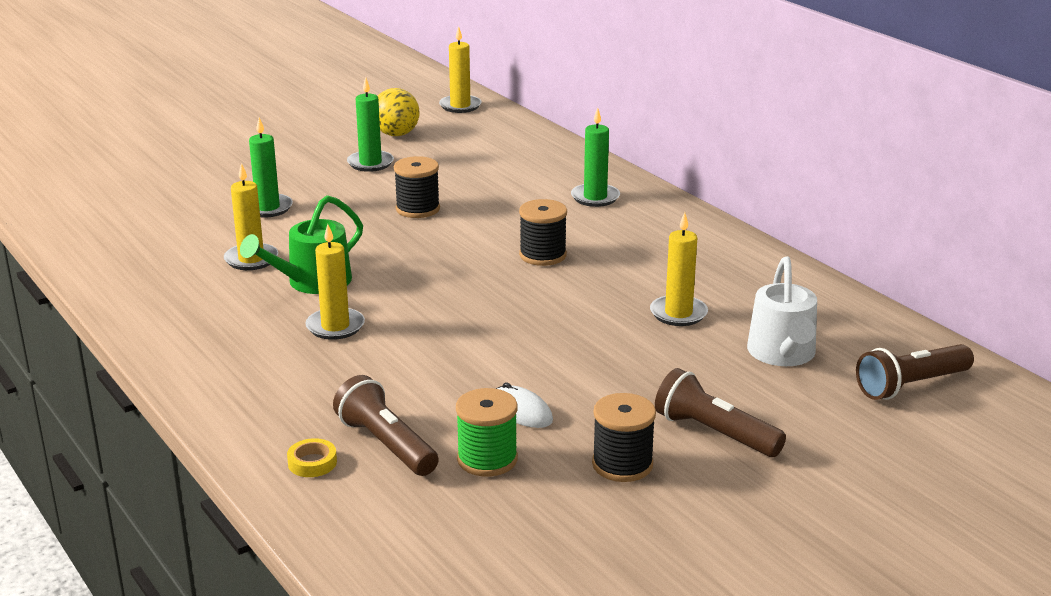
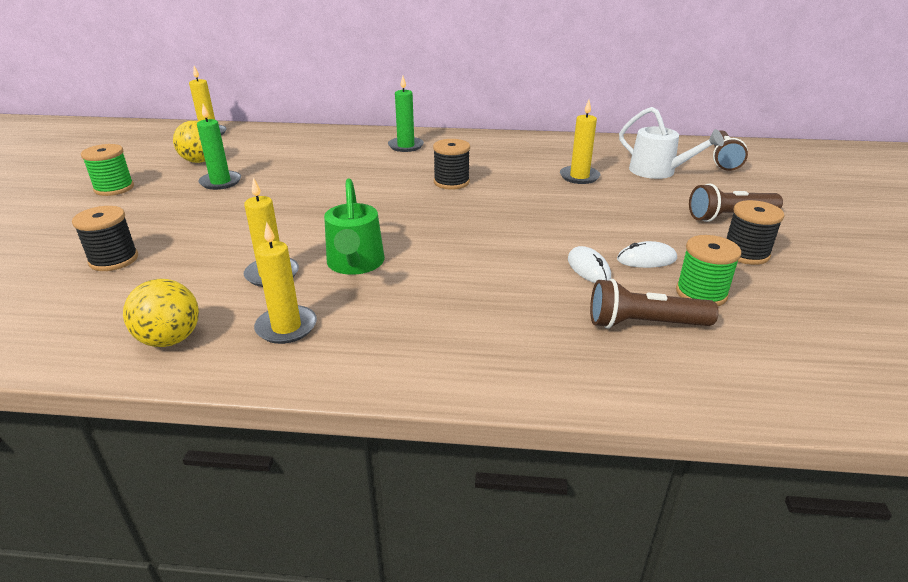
camera: 50 degrees left, 5 degrees up
(125, 269) = (170, 339): none -> yellow ball
(267, 208) = (203, 238): green candle -> none
(294, 134) = (114, 188): none -> green spool
(312, 463) = (642, 367): yellow tape -> none
(335, 326) = (438, 280): yellow candle -> yellow candle (286, 327)
(417, 209) = (319, 192): black spool -> black spool (114, 260)
(456, 387) = (588, 268): none -> white mouse

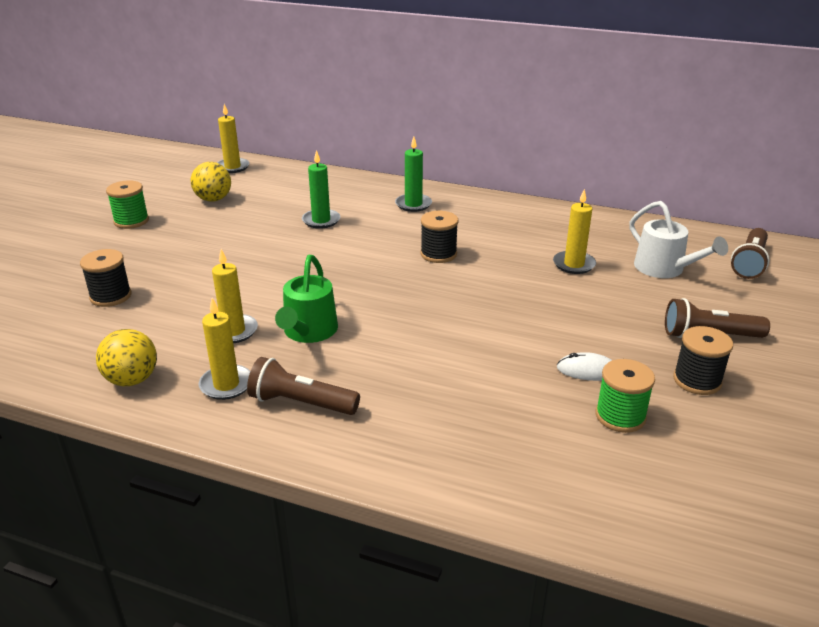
camera: 15 degrees right, 0 degrees up
(220, 182) = (224, 226): green candle -> green candle (321, 220)
(588, 268) = (523, 371): white mouse -> none
(644, 324) = (543, 437): brown flashlight -> brown flashlight (301, 403)

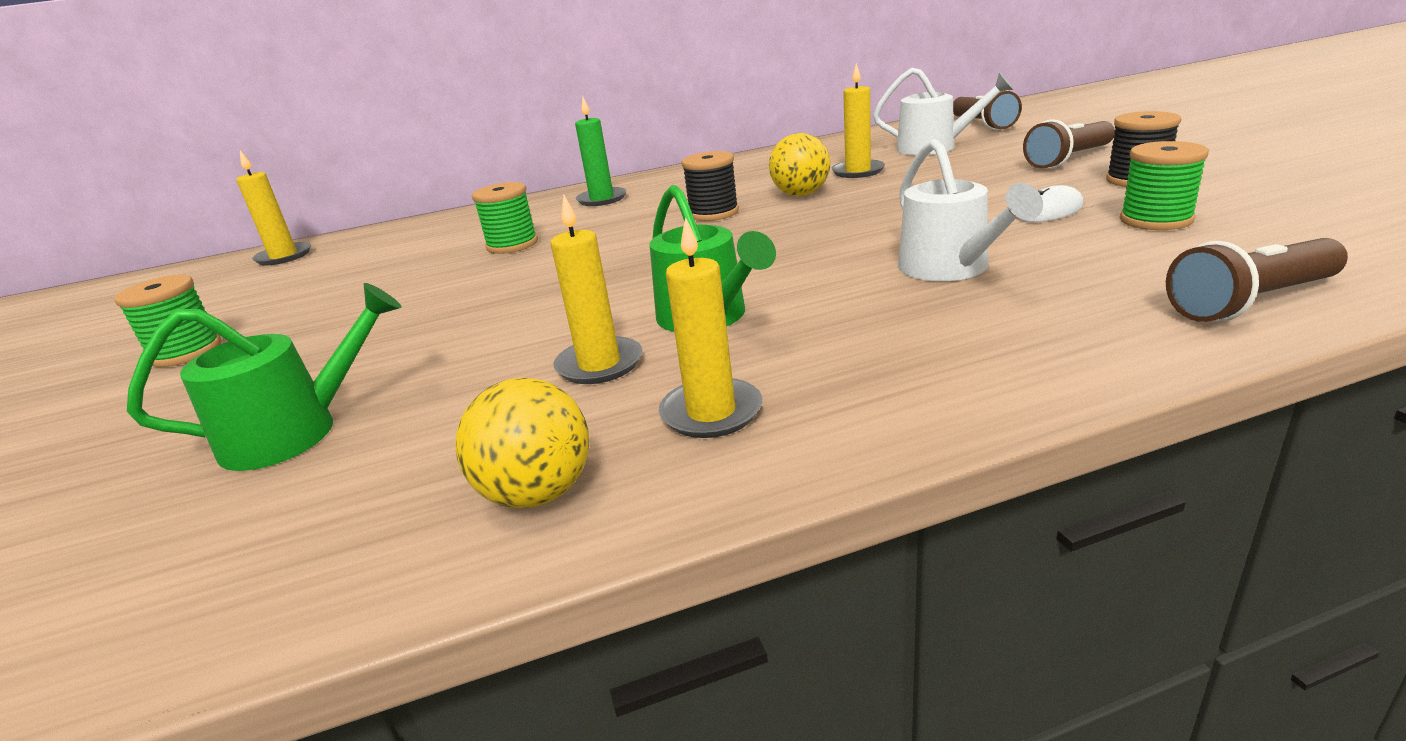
camera: 35 degrees left, 5 degrees down
(111, 296) = (295, 432): black spool -> green watering can
(213, 199) = (306, 286): yellow ball -> yellow ball (801, 194)
(301, 403) = (855, 371): brown flashlight -> brown flashlight (1251, 302)
(321, 220) = (512, 245): green candle -> green spool
(451, 374) = (950, 268): none -> white watering can

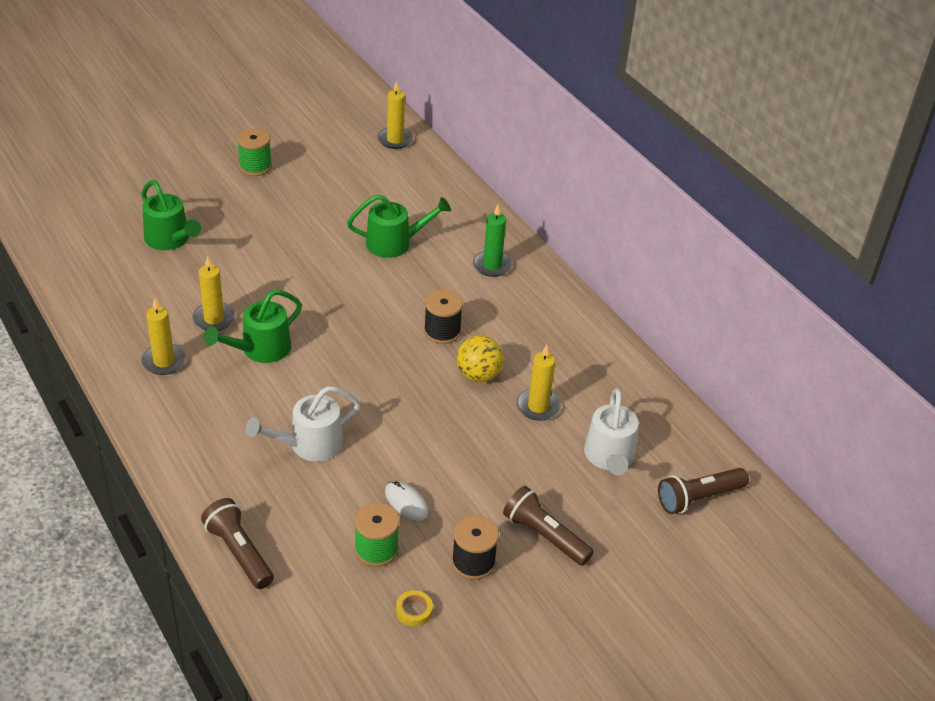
camera: 70 degrees right, 15 degrees up
(512, 245) = (394, 243): green spool -> green watering can
(538, 493) = (115, 322): yellow ball -> none
(1254, 197) = (414, 611): none -> yellow tape

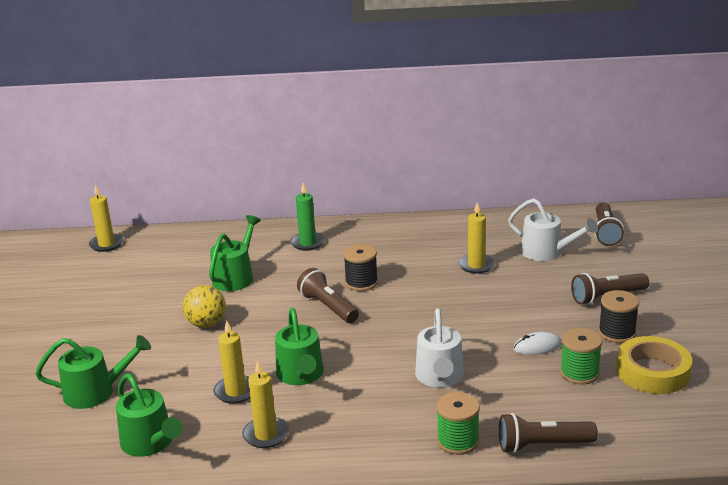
camera: 55 degrees left, 15 degrees down
(121, 299) = (150, 443): none -> green watering can
(255, 167) = (51, 320): green spool -> green spool (458, 441)
(382, 325) = (328, 307): none -> brown flashlight
(414, 611) = (652, 372): yellow tape -> yellow tape, size x2.30
(478, 375) = (423, 280): yellow ball -> yellow ball (207, 324)

